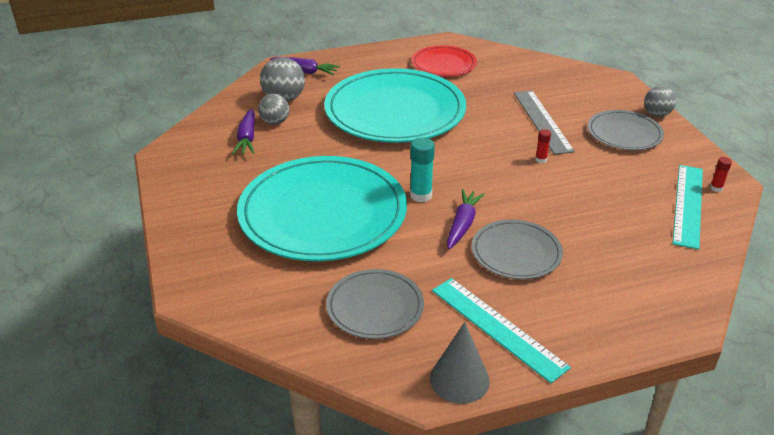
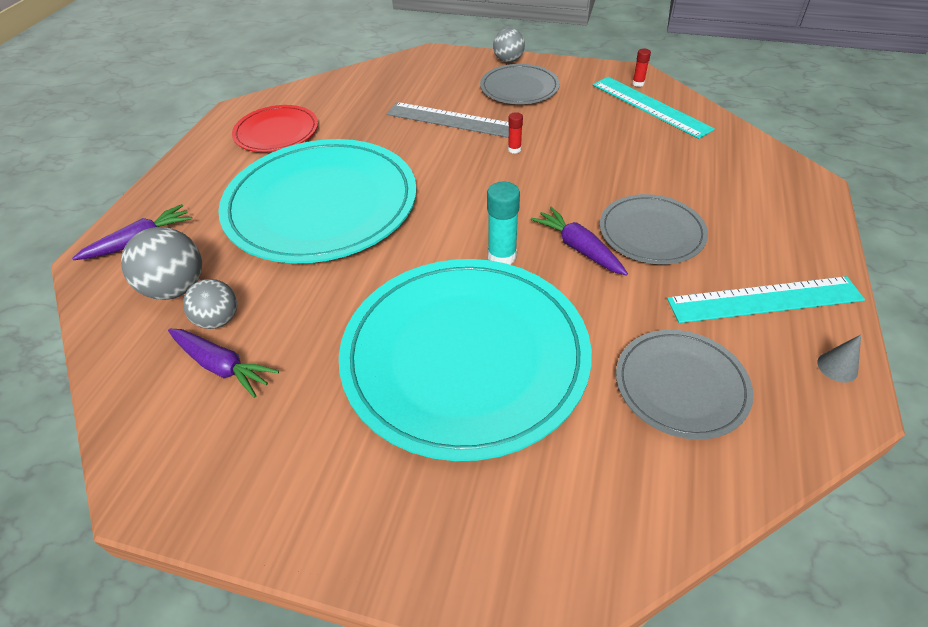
camera: 55 degrees left, 10 degrees up
(459, 379) = (837, 367): grey cone -> grey cone, size x0.52

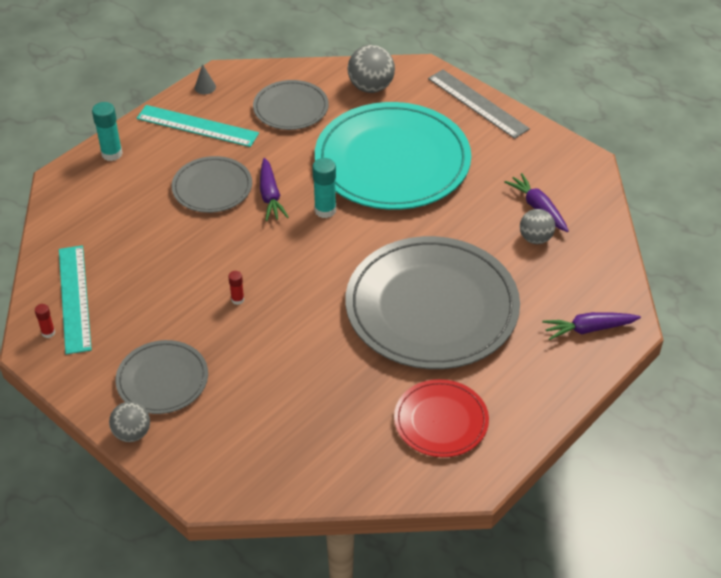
camera: 155 degrees left, 0 degrees up
(176, 288) = (562, 274): grey ball -> grey ball (371, 87)
(321, 205) = (432, 307): turquoise plate -> grey plate
(452, 120) = (262, 361): grey ruler -> grey ruler (477, 103)
(804, 225) = (112, 154): none -> turquoise glue stick

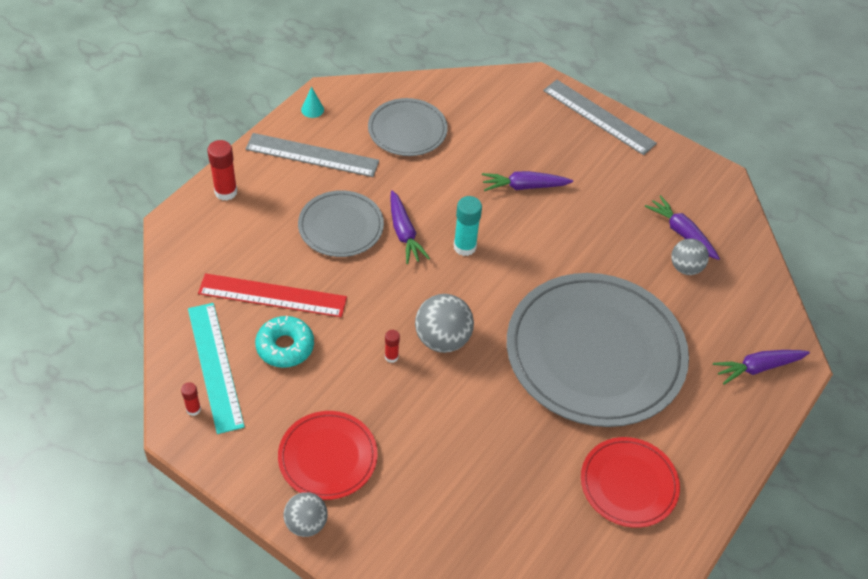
camera: 10 degrees left, 5 degrees up
(112, 154) = (226, 192): turquoise glue stick -> red glue stick
(138, 242) = (272, 296): none -> red ruler
(141, 286) = (285, 346): none -> turquoise donut
(162, 380) = (328, 457): grey plate -> red plate
(197, 126) = (312, 155): turquoise ruler -> grey ruler
(205, 87) = (312, 109): grey cone -> turquoise cone
(371, 87) = (486, 103): grey ball -> grey ball (442, 339)
(392, 161) = (524, 186): turquoise plate -> purple carrot

